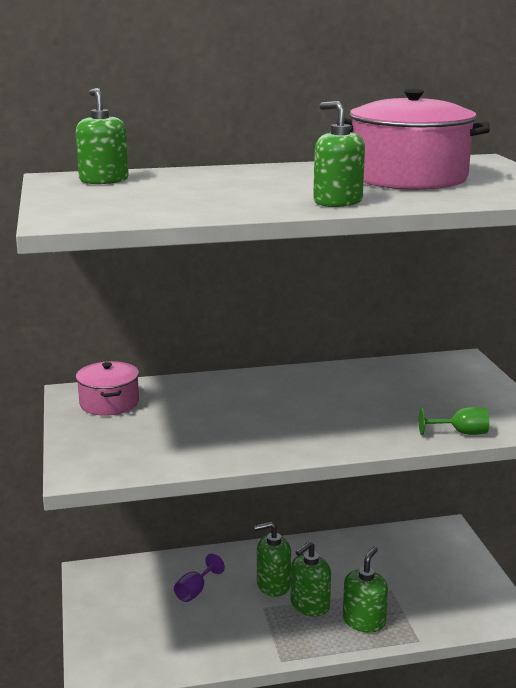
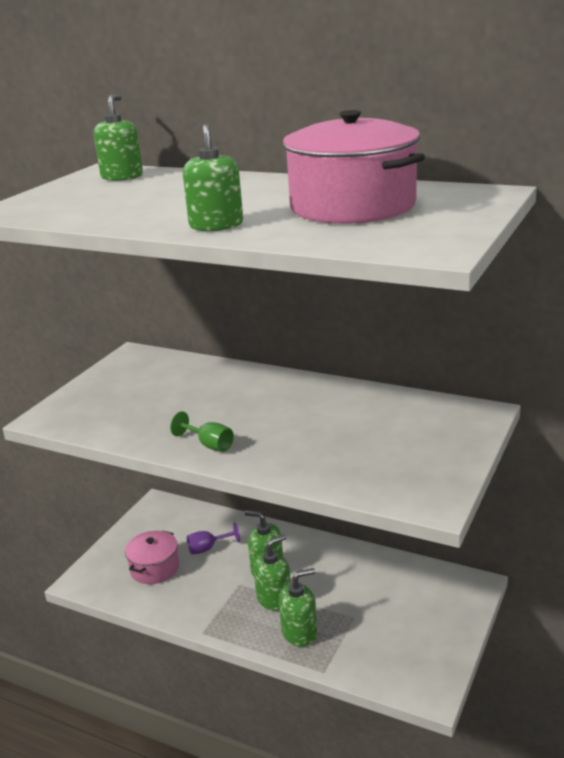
camera: 40 degrees right, 5 degrees up
(109, 403) = (141, 369): pink pot -> pink pot (154, 568)
(309, 605) = (274, 599): green soap dispenser -> green soap dispenser turned 150 degrees clockwise
(461, 433) = (354, 485): green goblet -> green goblet (209, 445)

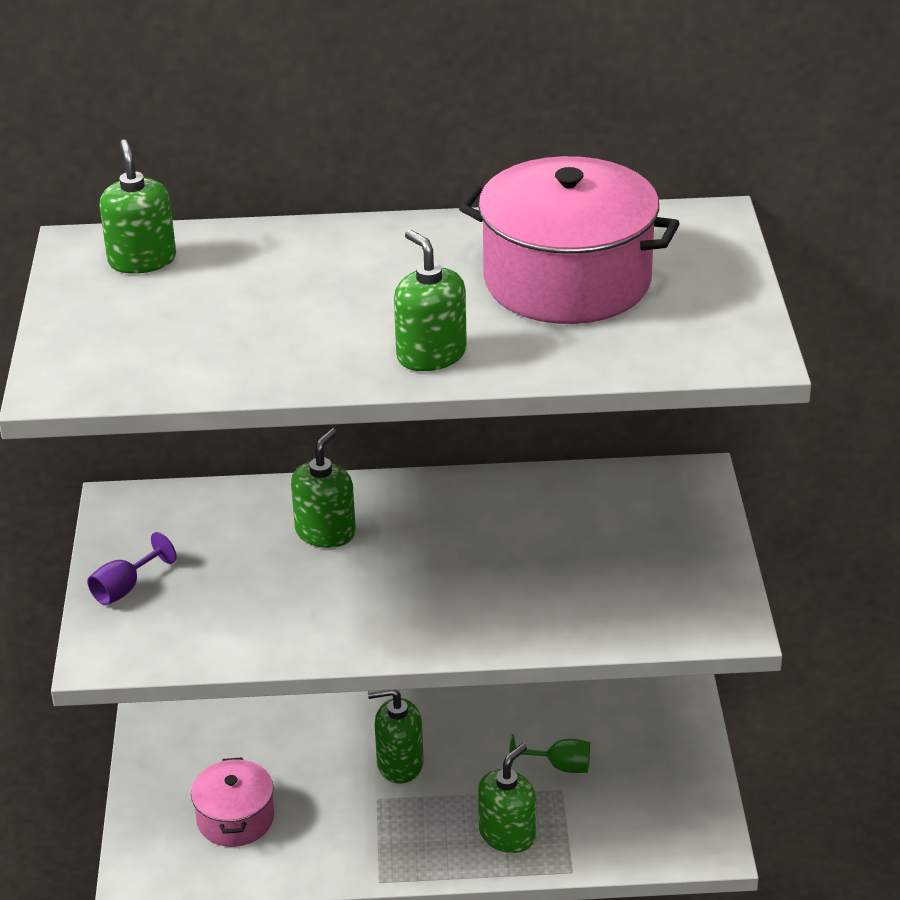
camera: 30 degrees left, 10 degrees up
(208, 548) = (290, 762): purple goblet -> purple goblet (125, 588)
(209, 445) = (390, 627): green goblet -> green goblet (559, 766)
(274, 599) = (441, 801): green soap dispenser -> green soap dispenser (325, 532)

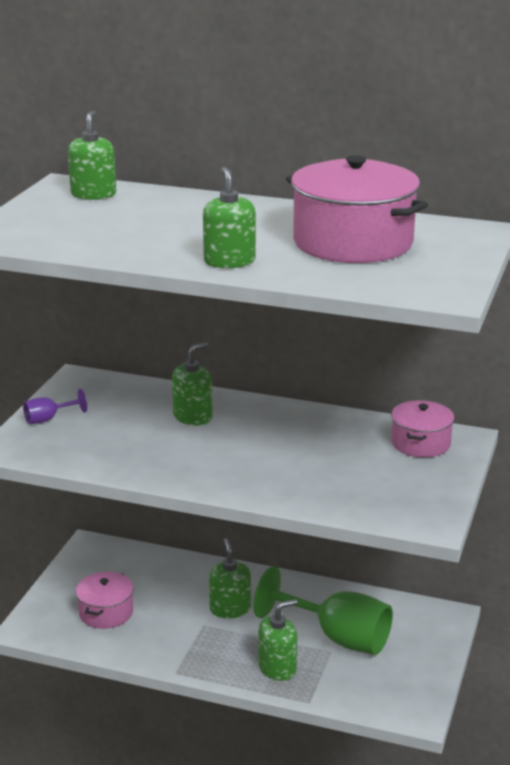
camera: 20 degrees right, 10 degrees down
(399, 764) = (230, 609): green soap dispenser -> green soap dispenser turned 60 degrees clockwise
(559, 766) = (337, 637): green goblet -> green goblet, size x2.25
(647, 500) = (420, 443): none -> pink pot

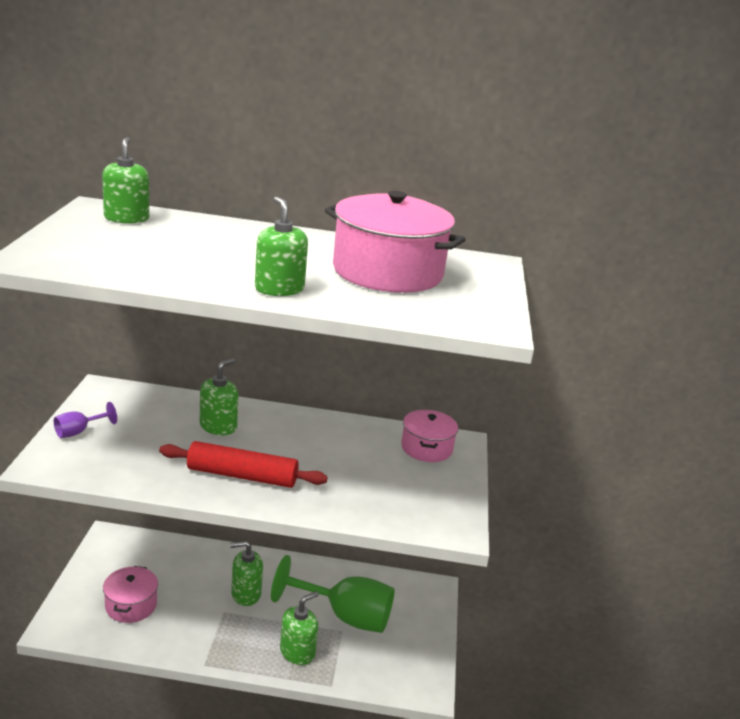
camera: 15 degrees left, 0 degrees up
(208, 464) = (242, 476): none -> red rolling pin
(230, 609) = (246, 594): green soap dispenser -> green soap dispenser turned 75 degrees counterclockwise

